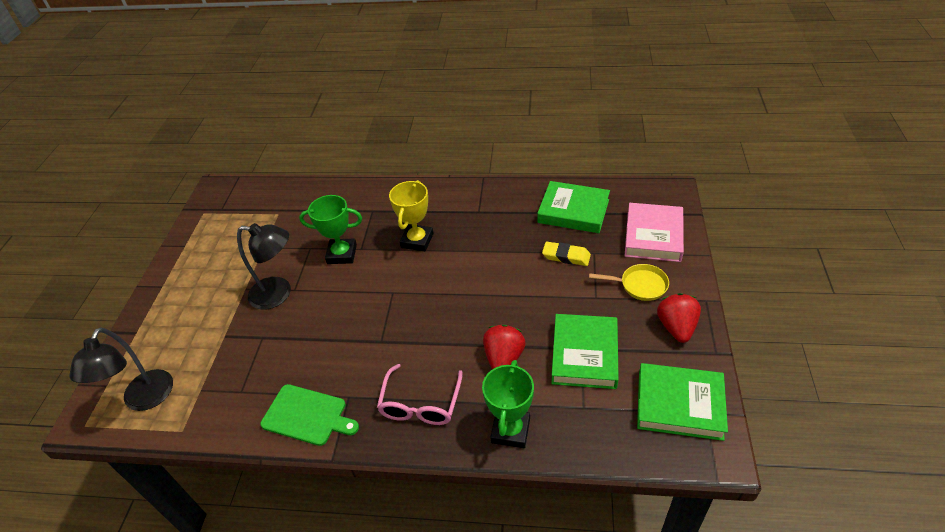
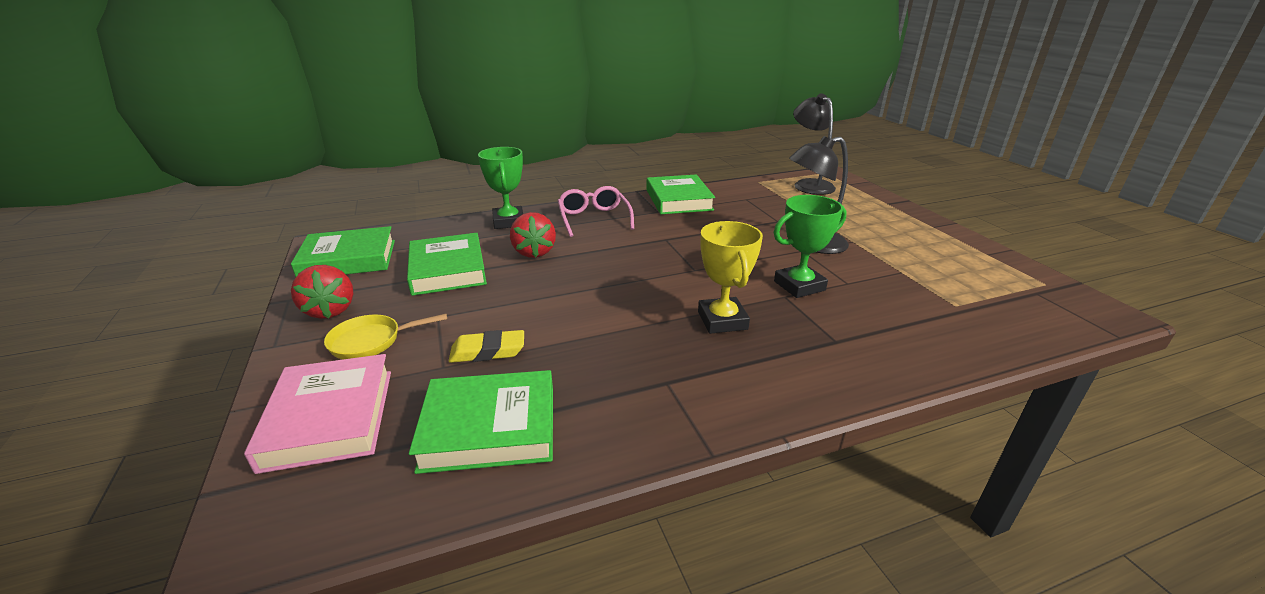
camera: 150 degrees right, 15 degrees down
(307, 415) = (679, 200): green cutting board -> green book

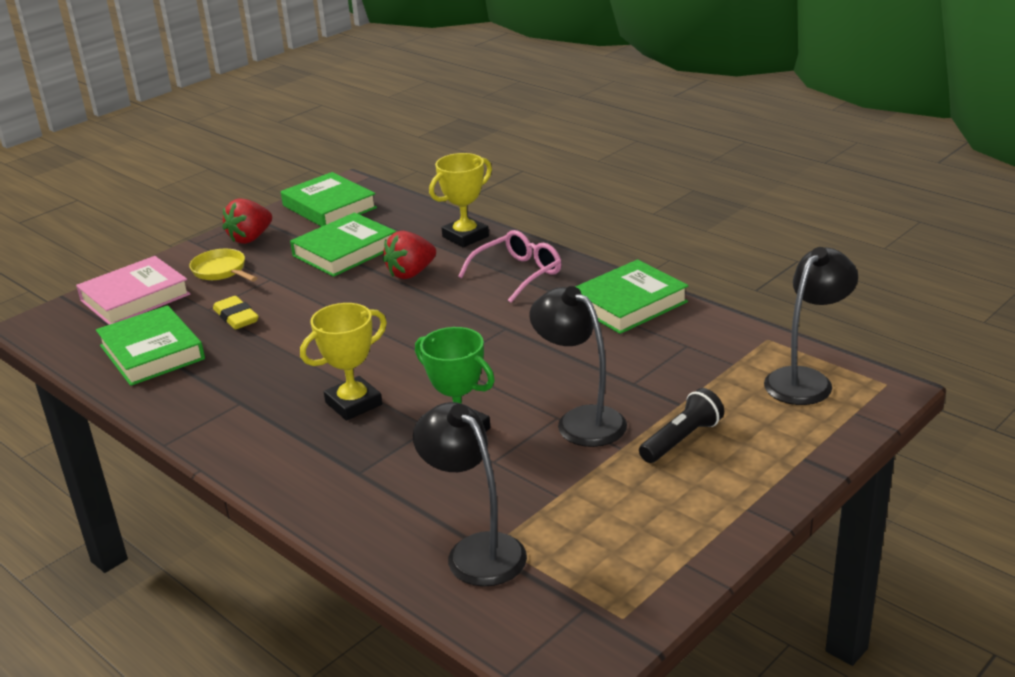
camera: 65 degrees right, 0 degrees up
(508, 222) = (465, 237): green trophy -> yellow trophy
(852, 224) = (681, 440): none -> black flashlight
(965, 314) = (476, 551): none -> black lamp

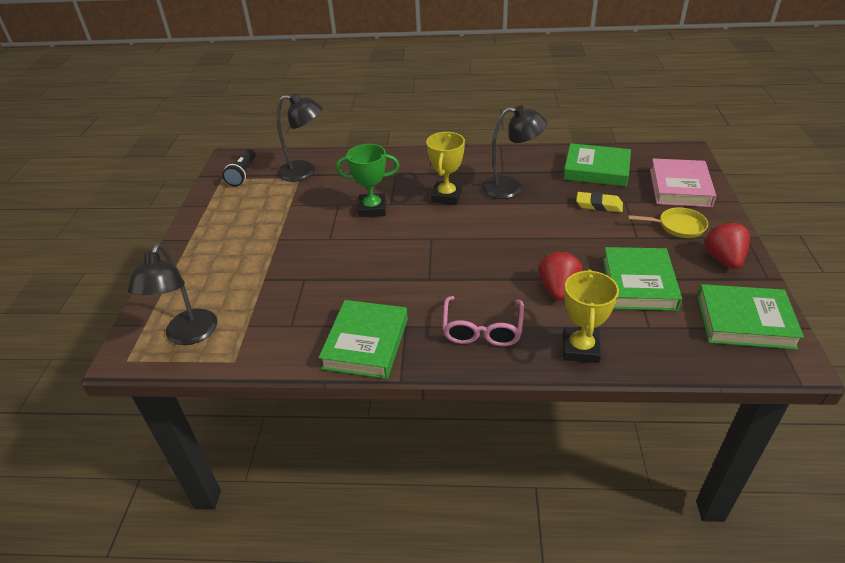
camera: 140 degrees right, 10 degrees up
(580, 420) = (314, 242): black lamp -> black lamp (510, 188)
(681, 440) = (247, 258): black flashlight -> black flashlight (243, 174)

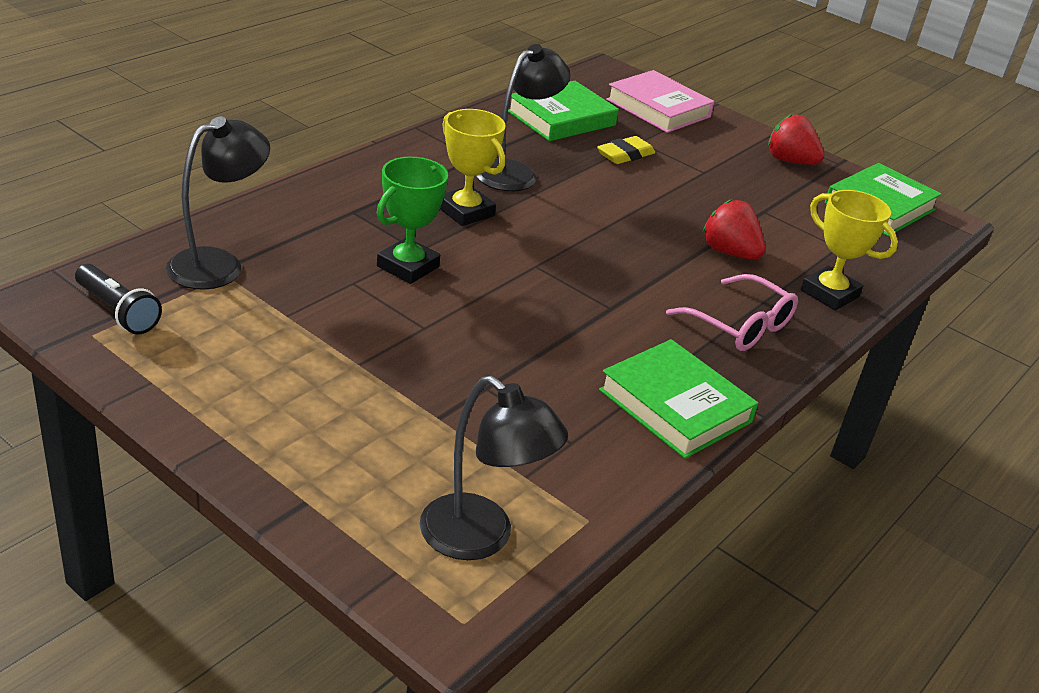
camera: 60 degrees left, 5 degrees down
(638, 283) = (773, 214): green book -> none
(678, 226) = (716, 147): yellow pan -> none

